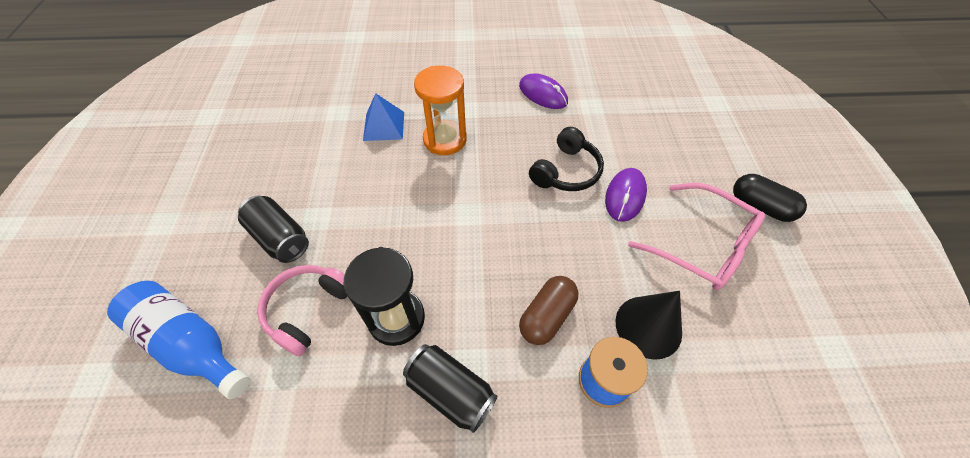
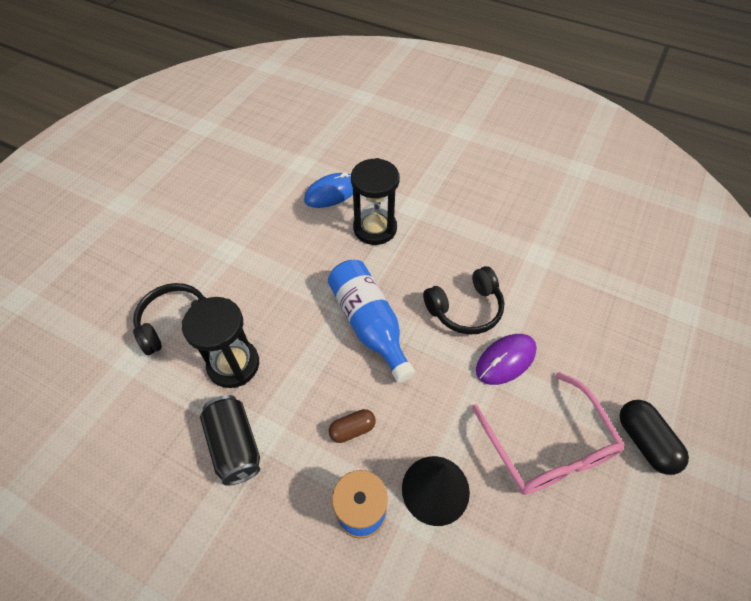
camera: 30 degrees right, 0 degrees up
(190, 344) = (87, 306): blue bottle -> blue bottle (369, 324)
(280, 238) = (192, 254): black can -> none
(308, 310) = (176, 323): pink headphones -> black headphones
(384, 126) = (331, 193): blue pyramid -> blue mouse
(445, 140) = (375, 228): orange hourglass -> black hourglass
(543, 94) = (498, 222): purple mouse -> none
(547, 316) = (352, 429): brown capsule -> brown capsule, size x0.64

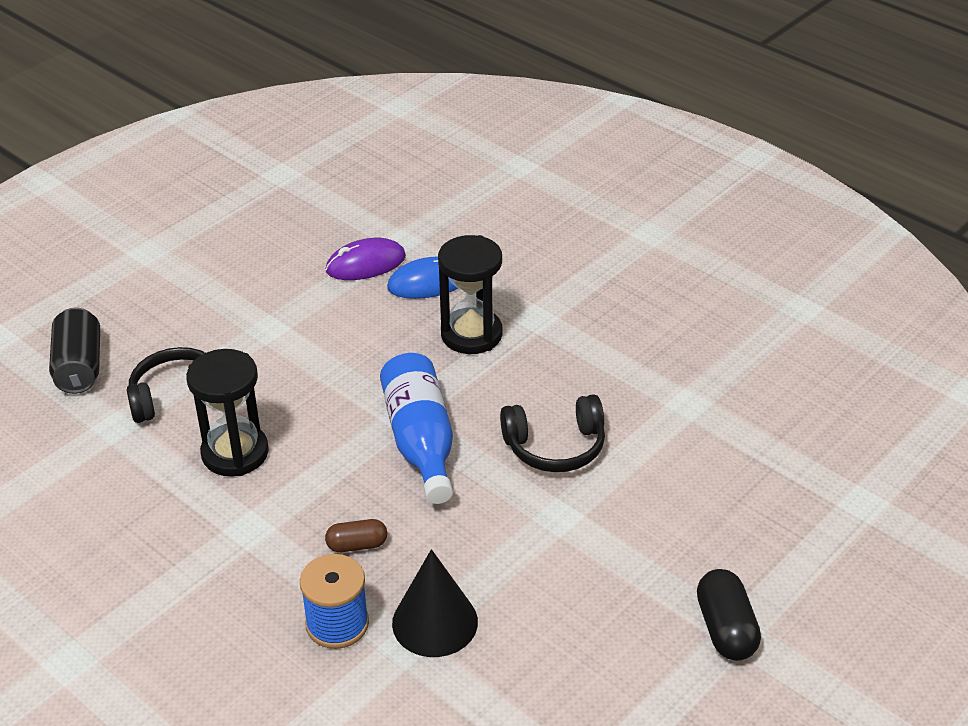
camera: 15 degrees right, 15 degrees down
(235, 445) = (211, 533): black can -> black can (79, 367)
(506, 360) = (583, 511): purple mouse -> purple mouse (366, 264)
(548, 446) = (596, 609): pink glasses -> none

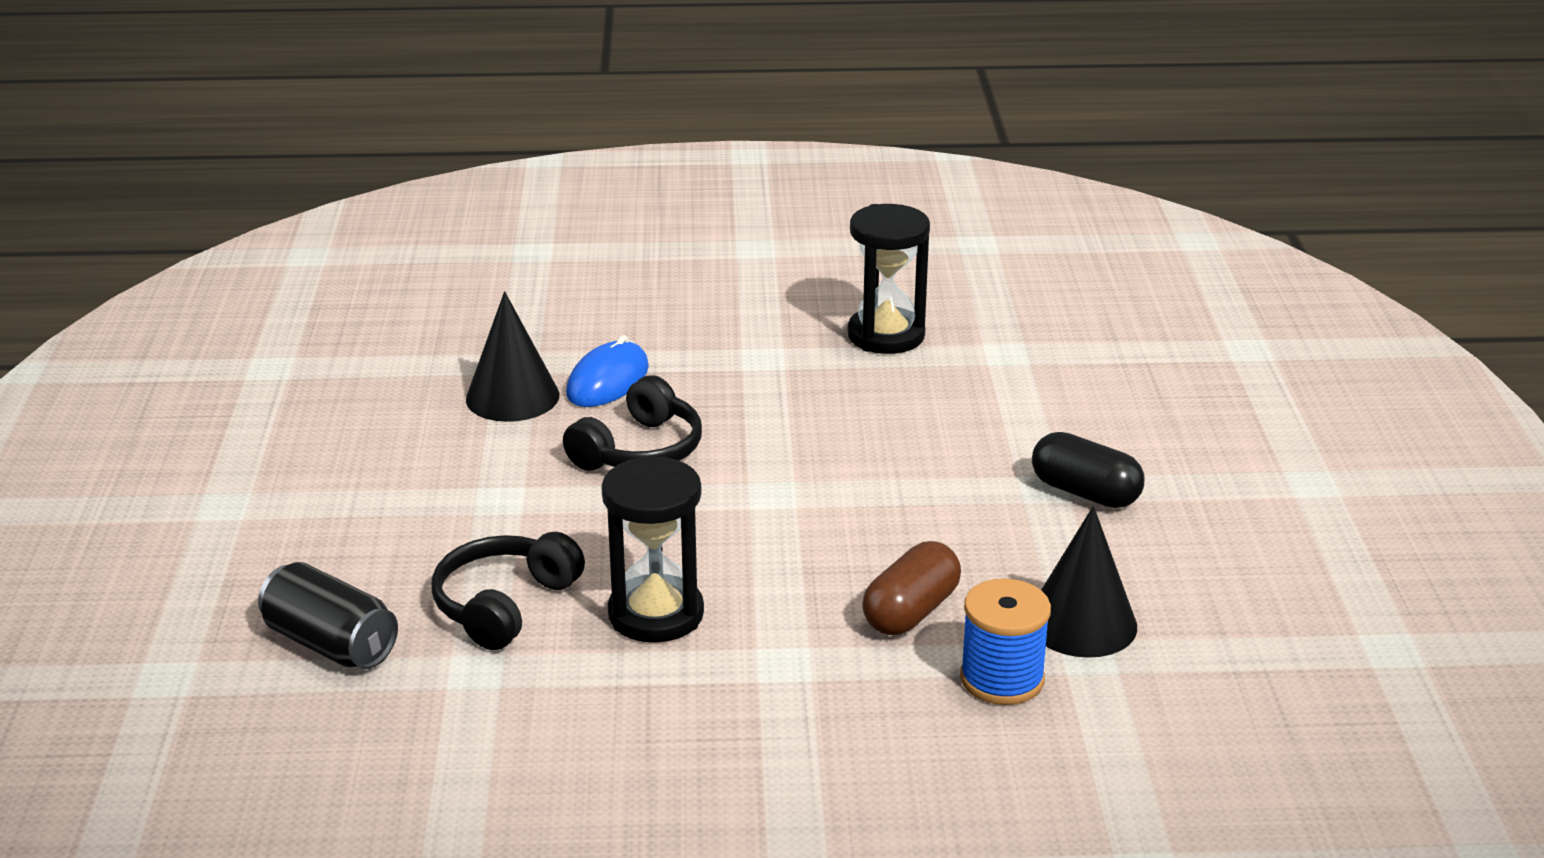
camera: 45 degrees left, 10 degrees down
(357, 545) = (911, 612): brown capsule -> brown capsule, size x1.56
(366, 264) = (512, 397): purple mouse -> black cone
(420, 441) = (825, 503): blue bottle -> none
(471, 334) = (725, 399): black hourglass -> black hourglass (886, 335)
(555, 446) = (952, 441): black headphones -> black headphones (639, 450)
(726, 629) = (1302, 485): black capsule -> black capsule (1085, 493)

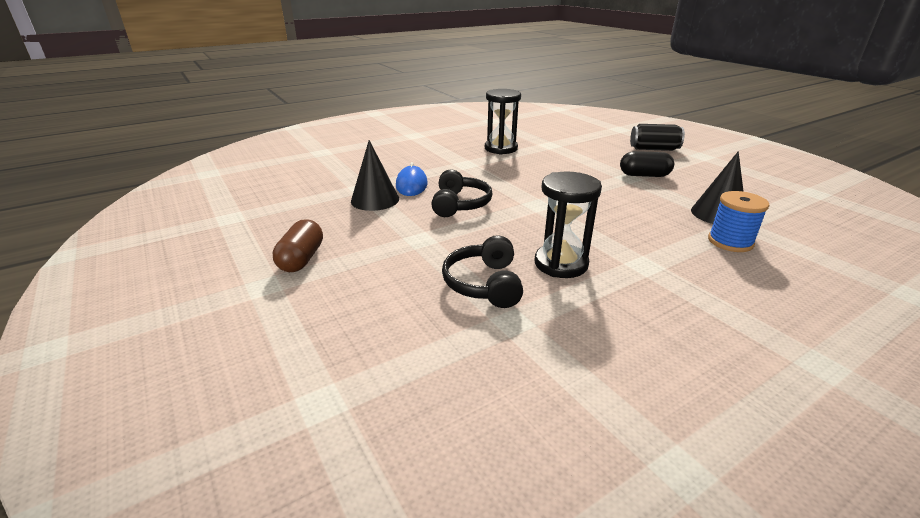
camera: 30 degrees left, 0 degrees up
(331, 644) = (413, 338): black can -> black can (654, 149)
(911, 612) = (657, 229): brown capsule -> brown capsule (301, 259)

